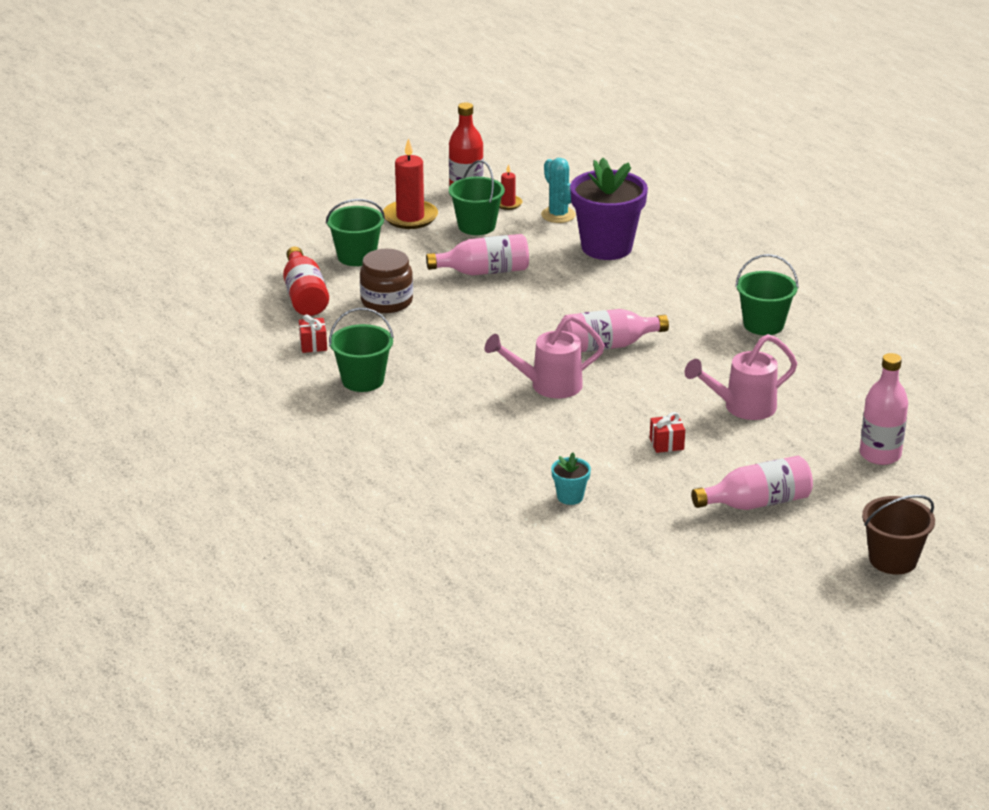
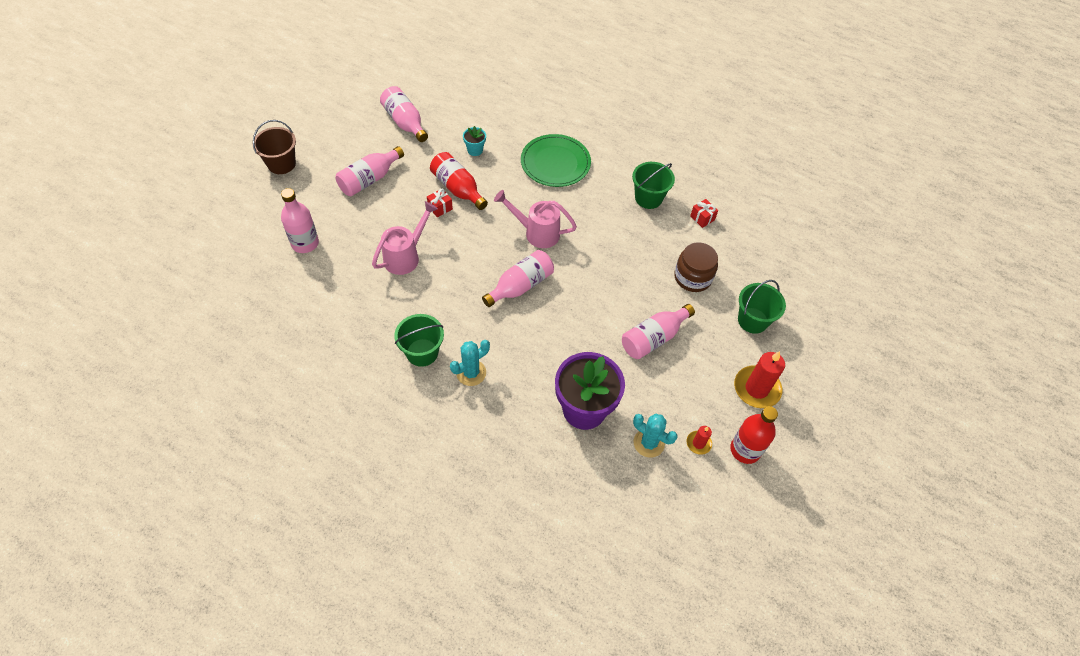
camera: 150 degrees right, 25 degrees up
(304, 296) = (748, 262): red bottle -> red bottle (458, 188)
(458, 450) = (555, 163): none -> green plate
(476, 226) = (700, 398): green bucket -> none
(548, 386) = (536, 233): pink watering can -> pink watering can turned 120 degrees counterclockwise
(662, 565) = (405, 122): none -> pink bottle
(714, 297) = (471, 373): none -> turquoise cactus

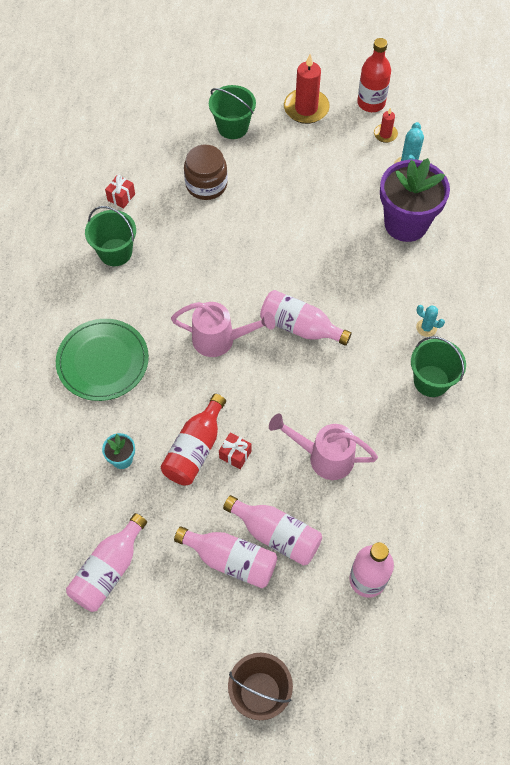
camera: 110 degrees left, 5 degrees up
(471, 373) = (426, 328): turquoise cactus -> turquoise cactus, size x0.64
(536, 233) = (220, 340): pink watering can -> pink watering can turned 75 degrees counterclockwise
(653, 338) = (297, 195): pink bottle -> pink bottle (276, 535)

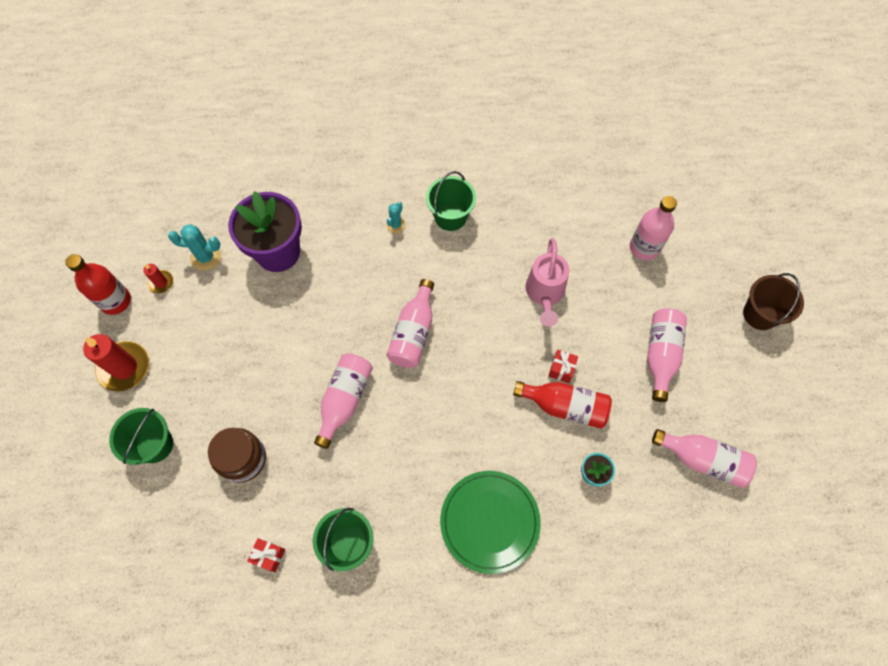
camera: 100 degrees left, 5 degrees up
(220, 340) = (441, 405): pink watering can -> none
(276, 535) = (627, 322): pink bottle -> pink bottle (345, 400)

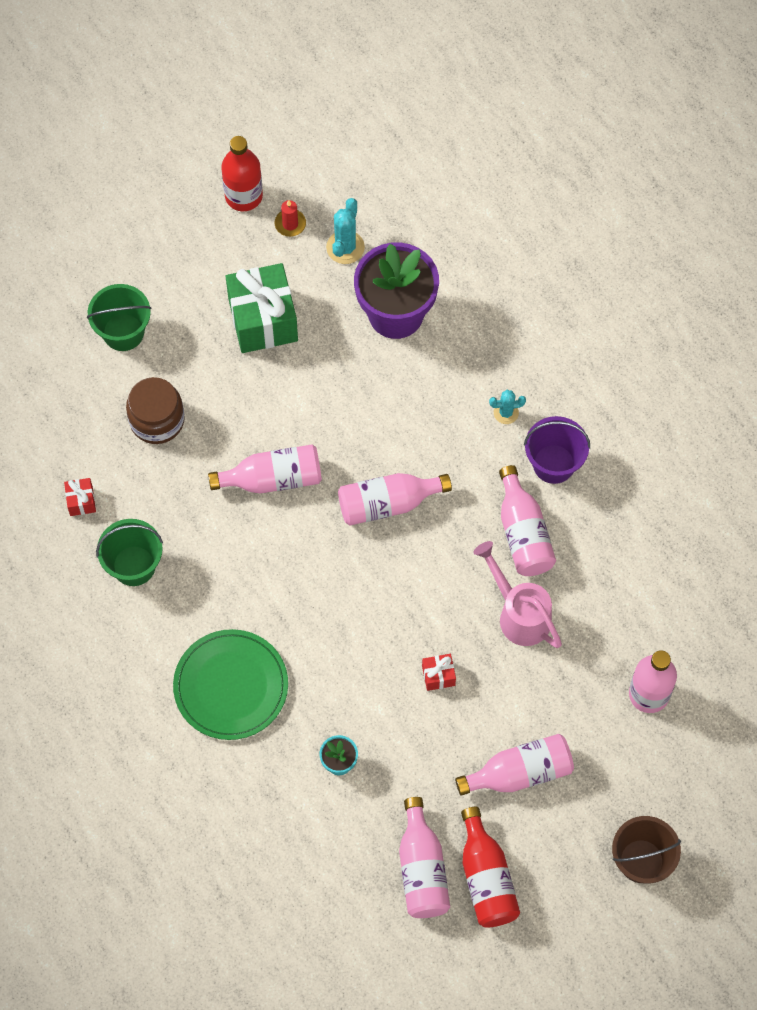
camera: 60 degrees right, 0 degrees up
(124, 367) = (181, 252): red candle -> none
(206, 257) = (345, 247): turquoise cactus -> turquoise cactus turned 45 degrees clockwise
(219, 340) = (263, 320): none -> green gift
(450, 217) = (553, 464): green bucket -> purple bucket
(488, 260) = (523, 533): none -> pink bottle
(544, 294) = (519, 614): pink watering can -> pink watering can turned 75 degrees clockwise
(565, 406) = (397, 700): red bottle -> red bottle (486, 878)

